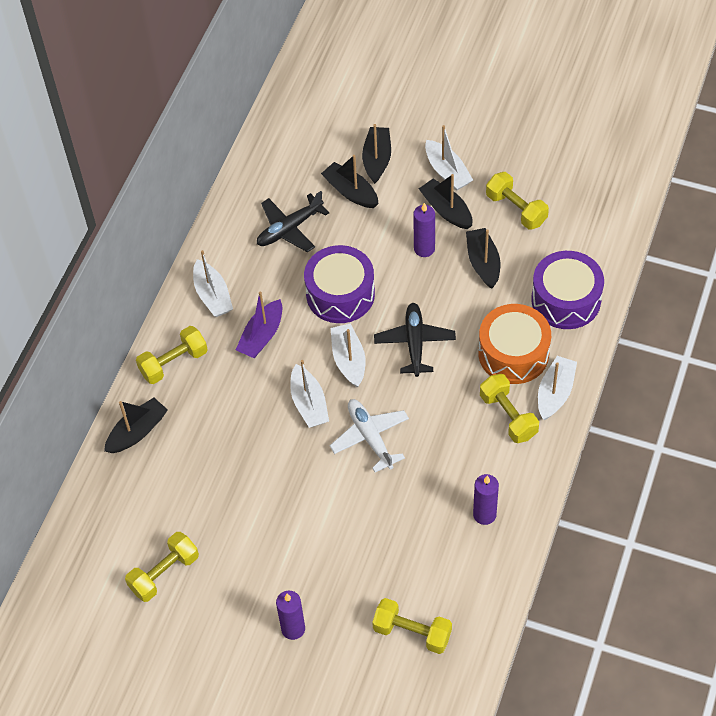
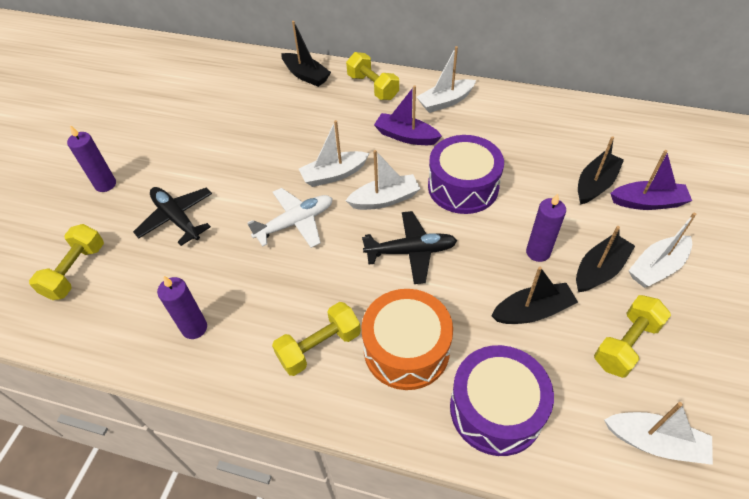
camera: 85 degrees right, 5 degrees down
(164, 573) = (176, 104): yellow dumbbell -> none
(289, 229) = (533, 143): black plane -> black plane (176, 218)
(377, 159) = (647, 202): black boat -> purple boat
(555, 393) = (352, 399): white boat -> white boat (654, 442)

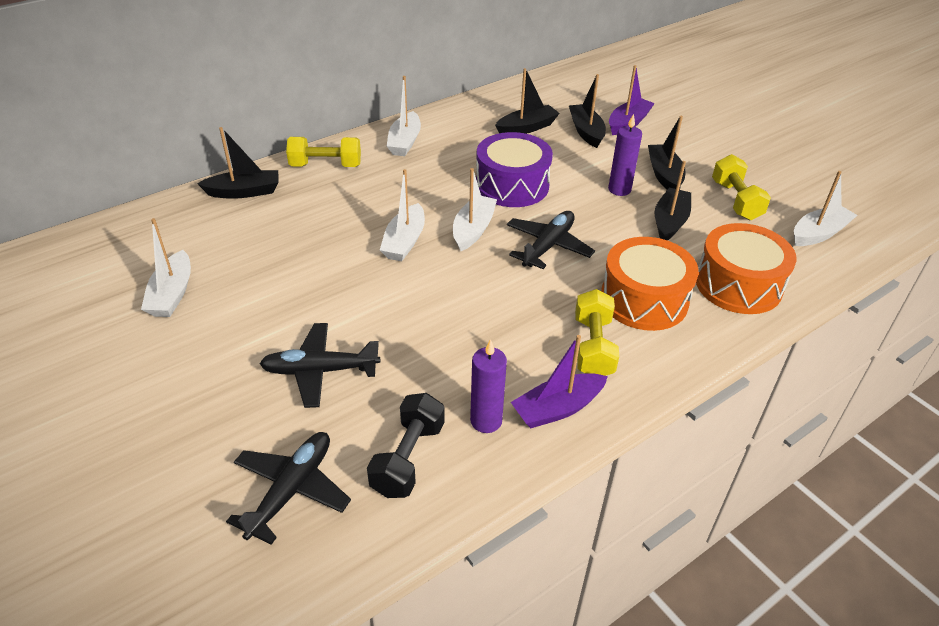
camera: 55 degrees left, 10 degrees down
(75, 271) = (291, 490): yellow dumbbell -> black plane
(105, 184) = (182, 408): purple candle -> none
(134, 308) = (408, 458): none -> black dumbbell
(295, 222) = (433, 293): white plane -> none
(406, 136) = (415, 181): purple boat -> purple boat (558, 408)
(496, 409) = (738, 285): purple drum -> orange drum
(550, 148) = (526, 128): none -> black boat
(657, 267) = (686, 153): white boat -> white boat (172, 294)

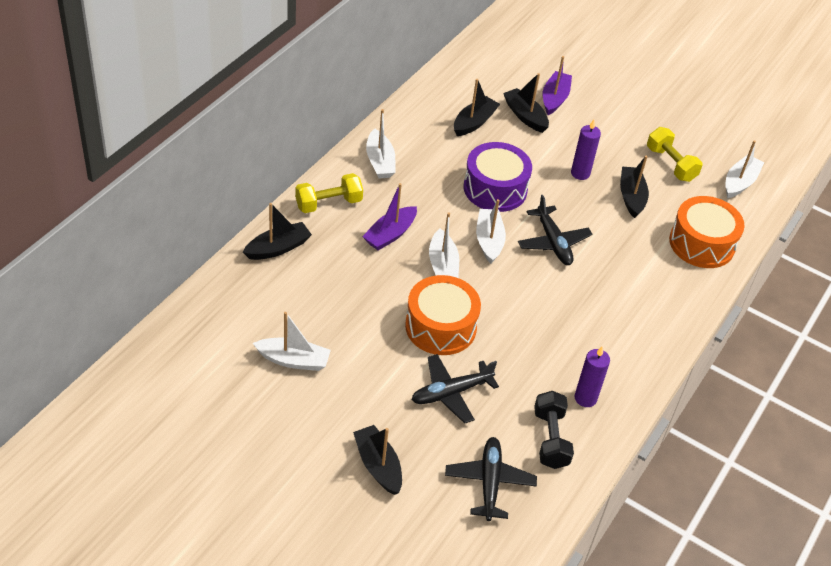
camera: 25 degrees left, 5 degrees up
(172, 294) = (293, 360): white boat -> white boat turned 60 degrees counterclockwise
(548, 246) = (553, 242): black plane -> black plane turned 150 degrees clockwise
(558, 408) = (626, 376): purple boat -> purple boat (390, 234)
(593, 347) = (627, 322): yellow dumbbell -> none
(644, 300) = (643, 273): orange drum -> orange drum (440, 327)
(664, 175) = (607, 150): black boat -> black boat (378, 465)

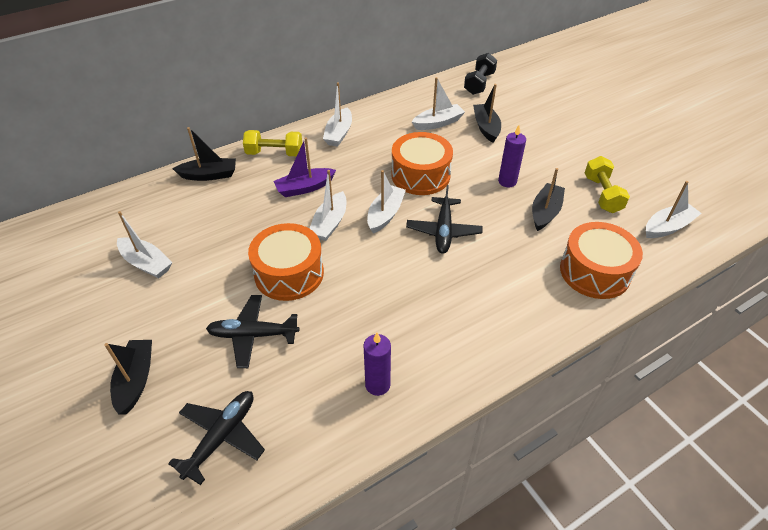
camera: 30 degrees right, 0 degrees up
(474, 122) = (438, 123): black boat -> white boat
(495, 189) = (420, 175): purple drum -> orange drum
(550, 439) = (313, 414): black dumbbell -> black dumbbell (479, 83)
(554, 98) = (521, 120): purple boat -> none

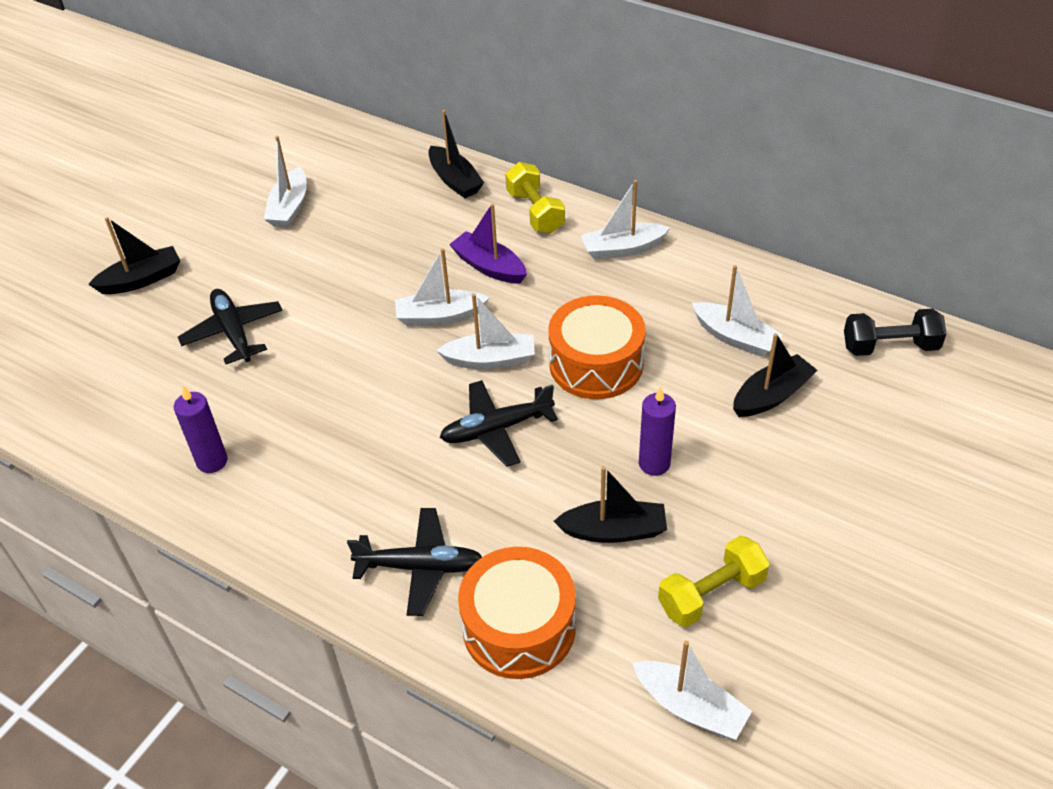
camera: 65 degrees right, 0 degrees up
(221, 437) = (102, 369): black plane -> black plane (421, 567)
(289, 273) = (336, 319): orange drum -> none

